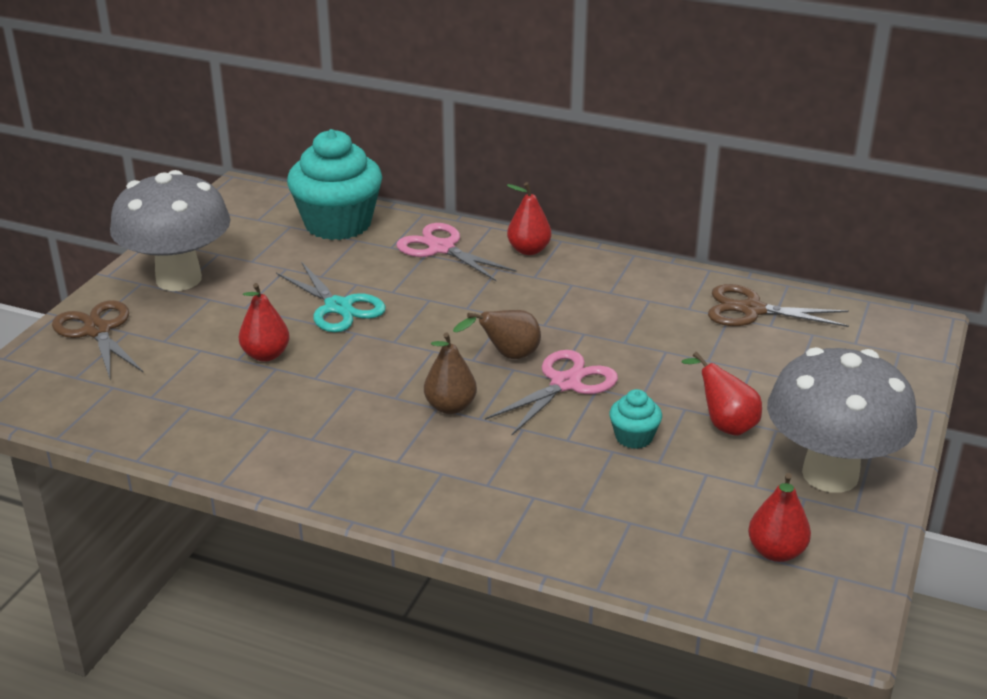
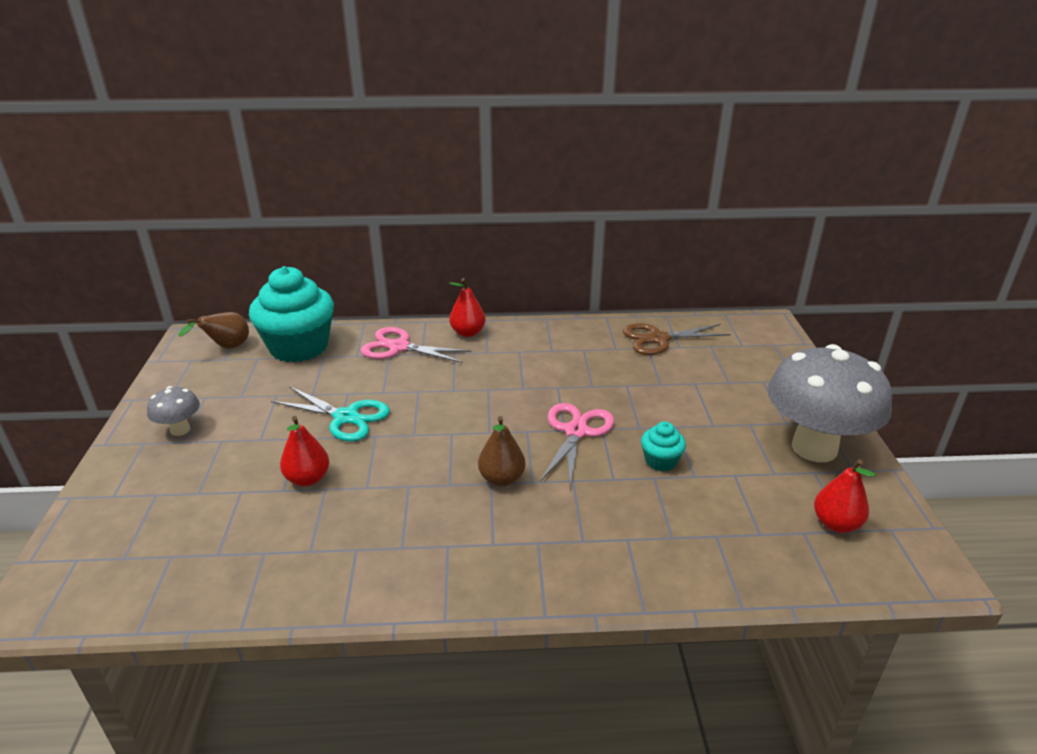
camera: 25 degrees left, 0 degrees up
(97, 331) = (123, 502): brown scissors -> none
(179, 279) = (180, 430): grey mushroom -> grey mushroom, size x0.45
(507, 356) = (515, 421): brown pear -> brown pear (227, 348)
(724, 424) = (713, 431): red pear -> none

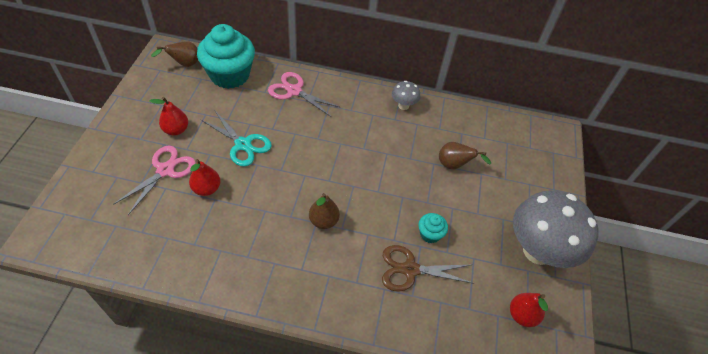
camera: 10 degrees right, 20 degrees up
(180, 430) = (141, 129): grey mushroom -> grey mushroom (403, 105)
(468, 333) = (344, 89): red pear -> red pear (176, 130)
(576, 431) = (384, 195): pink scissors -> pink scissors (165, 170)
(655, 381) = (454, 165): none -> brown pear
(658, 339) = (473, 127): brown scissors -> brown scissors (410, 269)

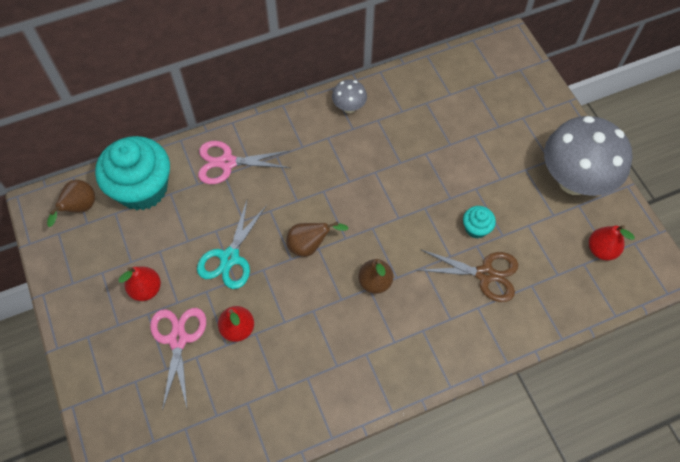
camera: 30 degrees left, 10 degrees up
(243, 144) = (230, 258): turquoise scissors -> turquoise scissors turned 105 degrees clockwise
(410, 269) = (485, 274): brown scissors -> brown scissors turned 135 degrees counterclockwise
(454, 165) = (445, 143): brown pear -> brown pear (310, 245)

